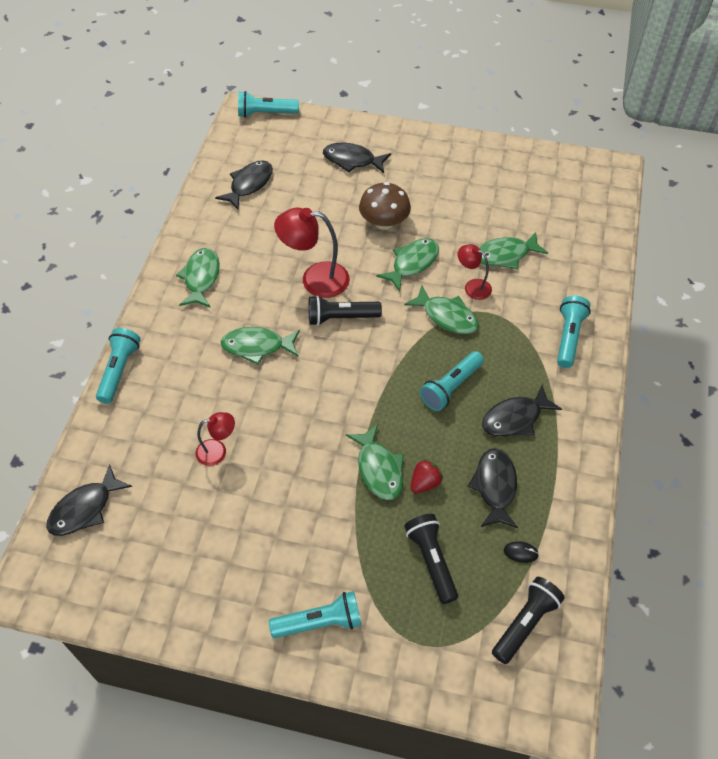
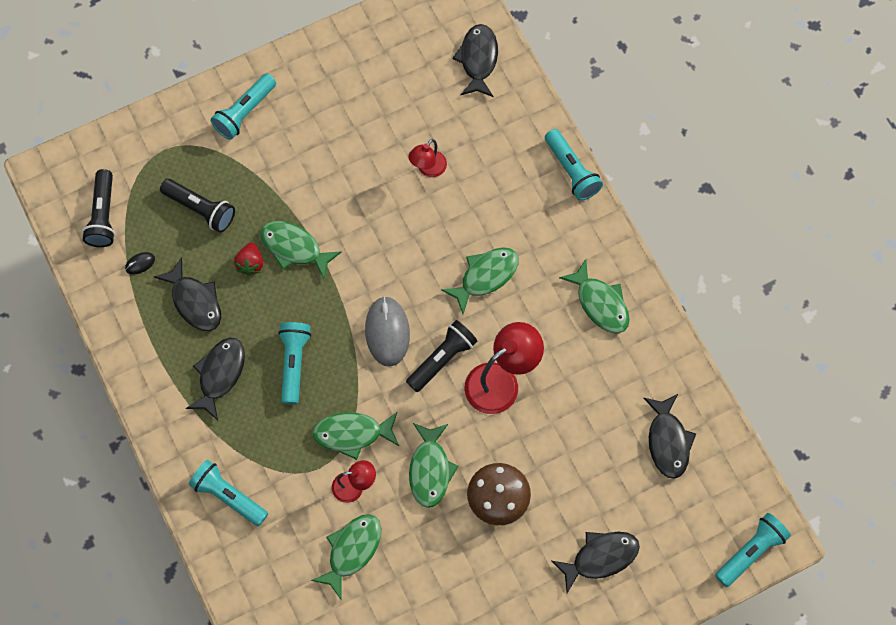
camera: 140 degrees right, 15 degrees up
(363, 360) = (387, 332): none -> grey mouse
(568, 337) = (228, 496): turquoise flashlight -> turquoise flashlight turned 150 degrees clockwise

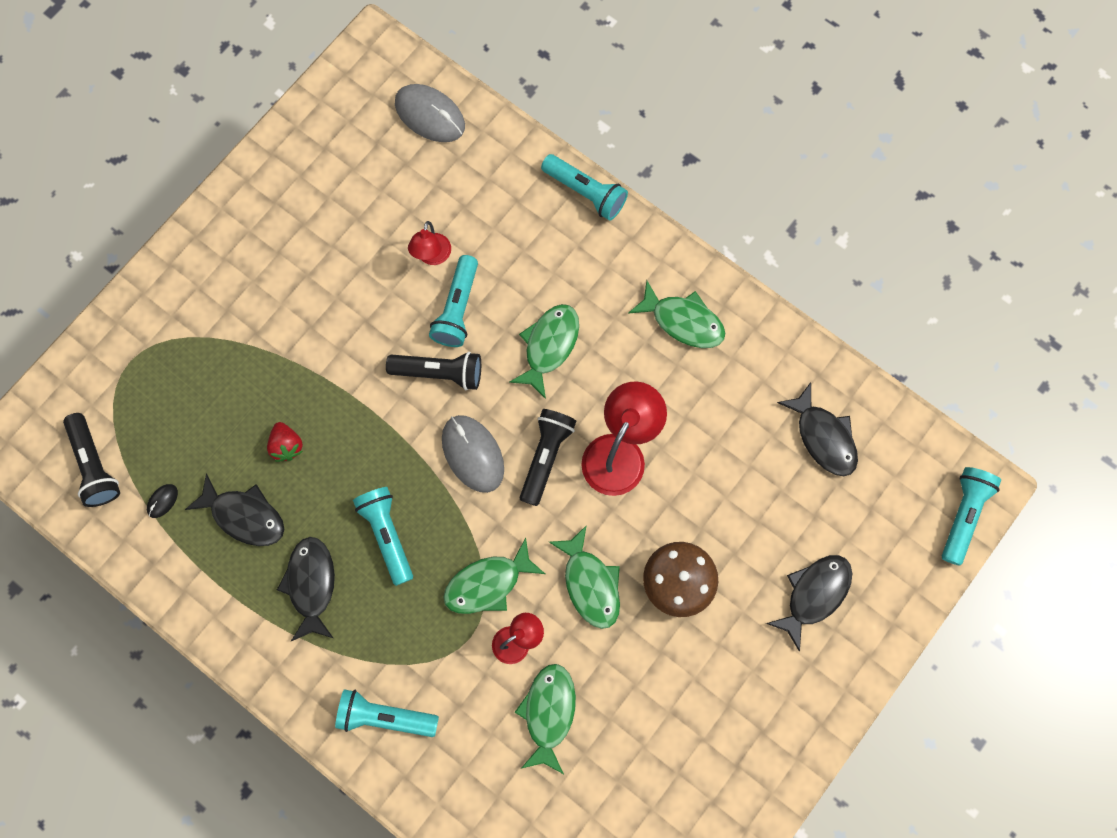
camera: 25 degrees left, 5 degrees up
(200, 209) = (202, 410): black flashlight -> black flashlight (439, 373)
(245, 112) = (201, 280): turquoise flashlight -> turquoise flashlight (457, 308)
(294, 248) = (327, 407): green fish -> none
(478, 60) = (430, 115): black fish -> grey mouse

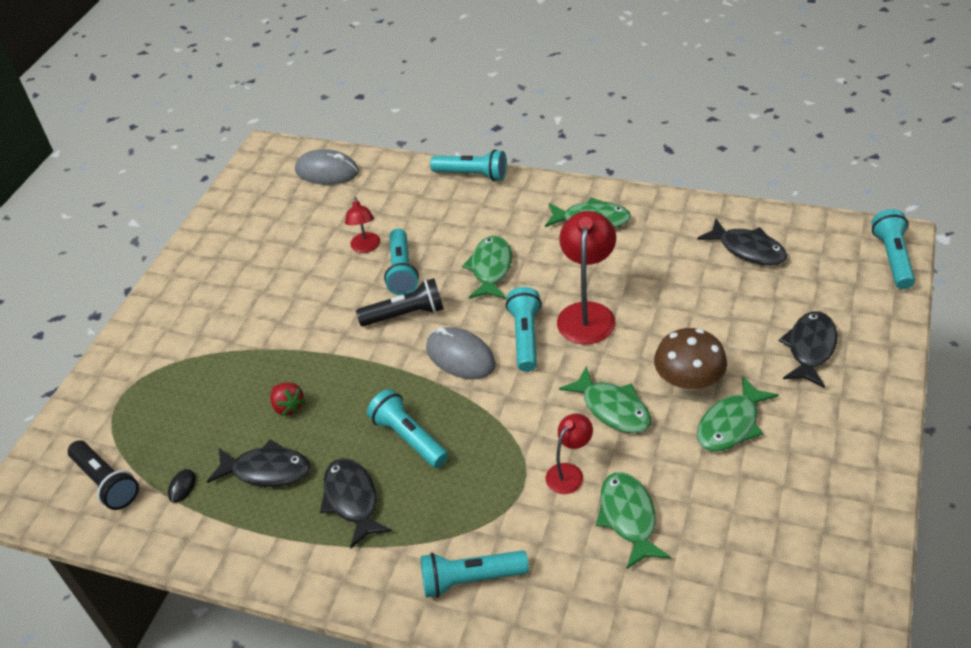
camera: 15 degrees left, 30 degrees down
(488, 583) = (519, 440): green fish -> green fish (731, 424)
(546, 457) = (525, 337): black flashlight -> turquoise flashlight

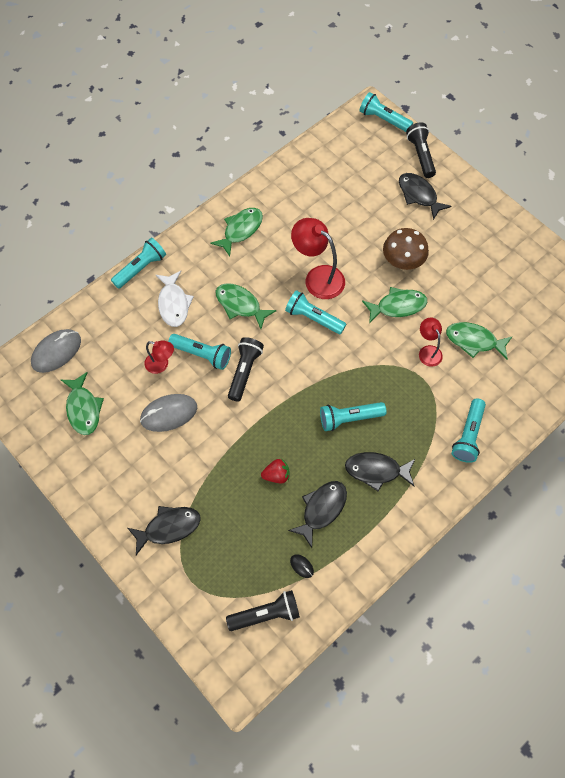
camera: 65 degrees left, 20 degrees up
(449, 219) = (173, 304): none -> white fish
(460, 357) = (304, 359): grey mouse -> grey mouse (169, 413)
(731, 424) = (444, 260): green fish -> green fish (83, 408)
(748, 249) = (327, 174): black fish -> black fish (169, 527)
(878, 320) = (420, 155): none -> black flashlight

